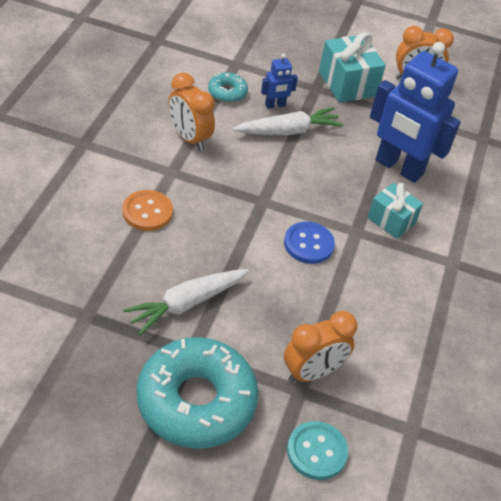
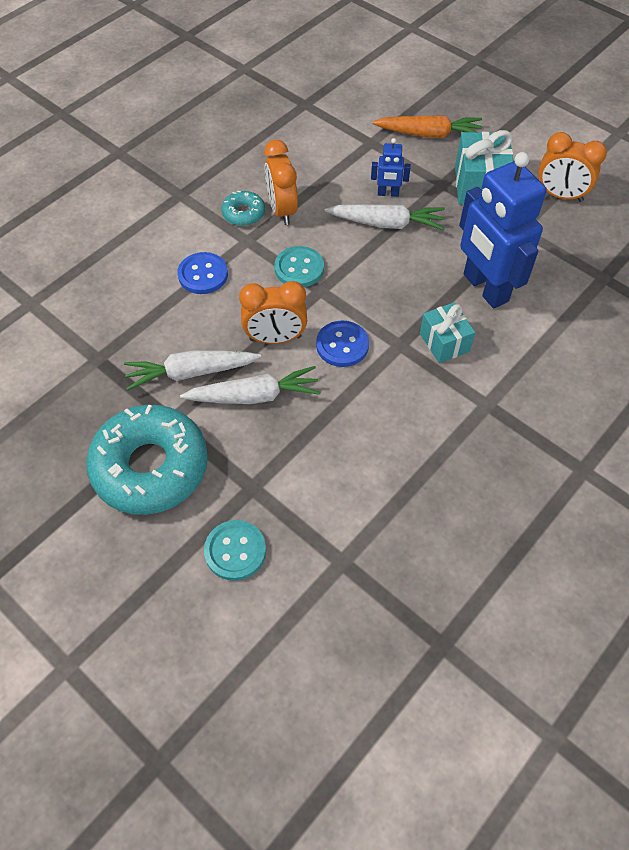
camera: 30 degrees right, 10 degrees up
(147, 212) = (203, 275): orange button -> blue button
(227, 92) = (345, 171): turquoise donut -> turquoise donut (243, 213)
(233, 186) = (299, 268): none -> turquoise button
(256, 309) = (254, 396): none -> white carrot
(281, 48) = (428, 134): none -> orange carrot
(312, 372) = (274, 474): orange clock -> orange clock (275, 338)

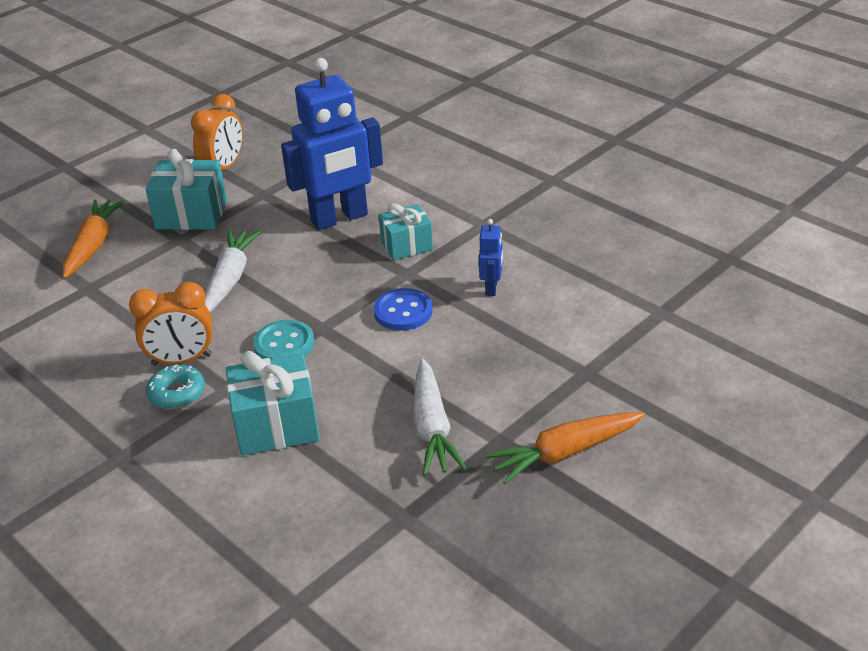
camera: 85 degrees left, 20 degrees down
(150, 467) = (565, 453): turquoise donut -> orange carrot
(203, 275) = (276, 426): blue button -> turquoise gift
(235, 551) = (661, 382): turquoise button -> none
(254, 396) = (468, 375): white carrot -> none
(275, 338) = (388, 361): orange clock -> none
(388, 193) = (182, 277): blue robot -> blue robot (491, 288)

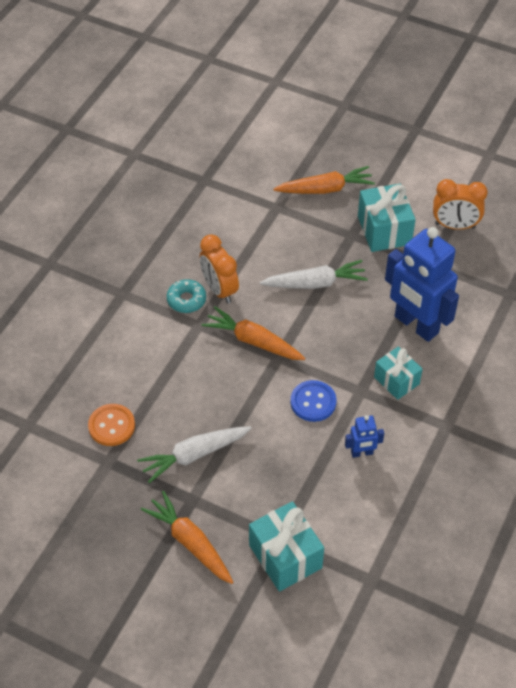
camera: 70 degrees right, 15 degrees up
(276, 426) = (171, 365): turquoise gift -> turquoise gift (285, 556)
(284, 344) = (253, 341): turquoise button -> orange carrot
(345, 504) = (111, 426): none -> orange button

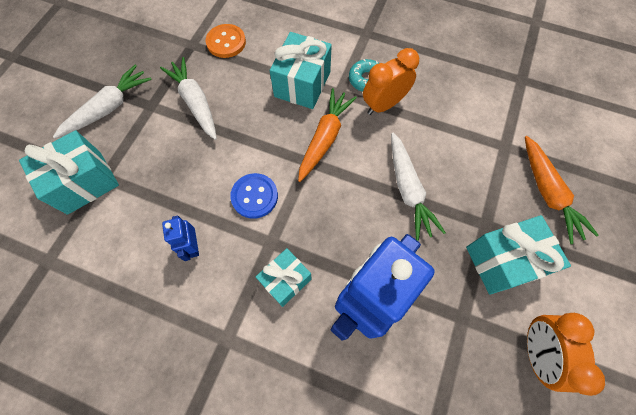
camera: 85 degrees right, 15 degrees up
(184, 356) = (302, 84): none -> turquoise gift
(190, 543) = (108, 108): orange carrot -> white carrot

